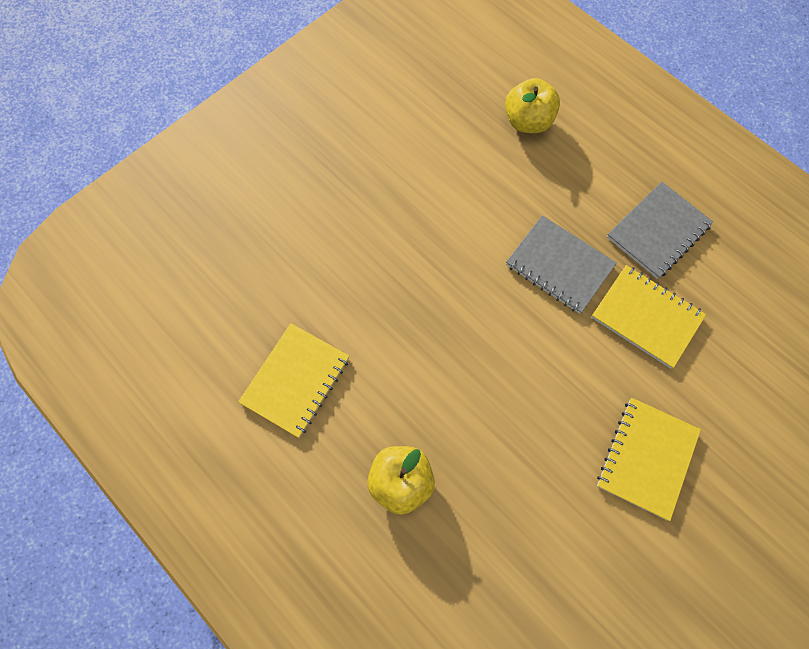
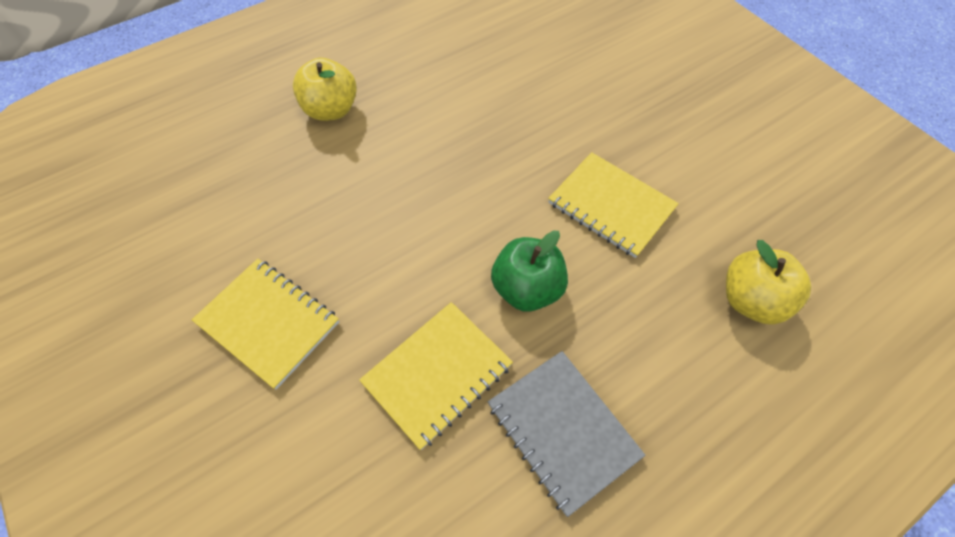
camera: 100 degrees right, 10 degrees down
(296, 380) = (446, 52): yellow notebook -> yellow notebook (611, 206)
(559, 265) = (527, 289): grey notebook -> green apple

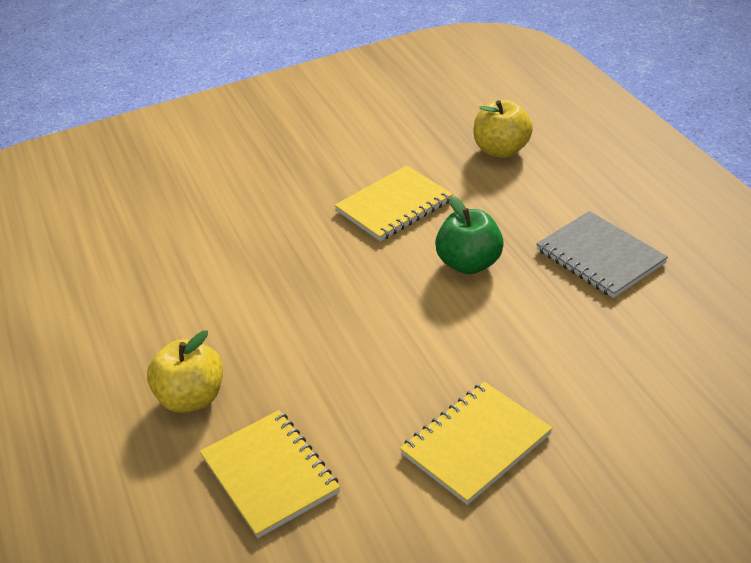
camera: 75 degrees left, 20 degrees down
(437, 374) = (546, 324): yellow notebook -> yellow notebook (270, 475)
(562, 430) = (600, 257): grey notebook -> grey notebook turned 75 degrees clockwise

